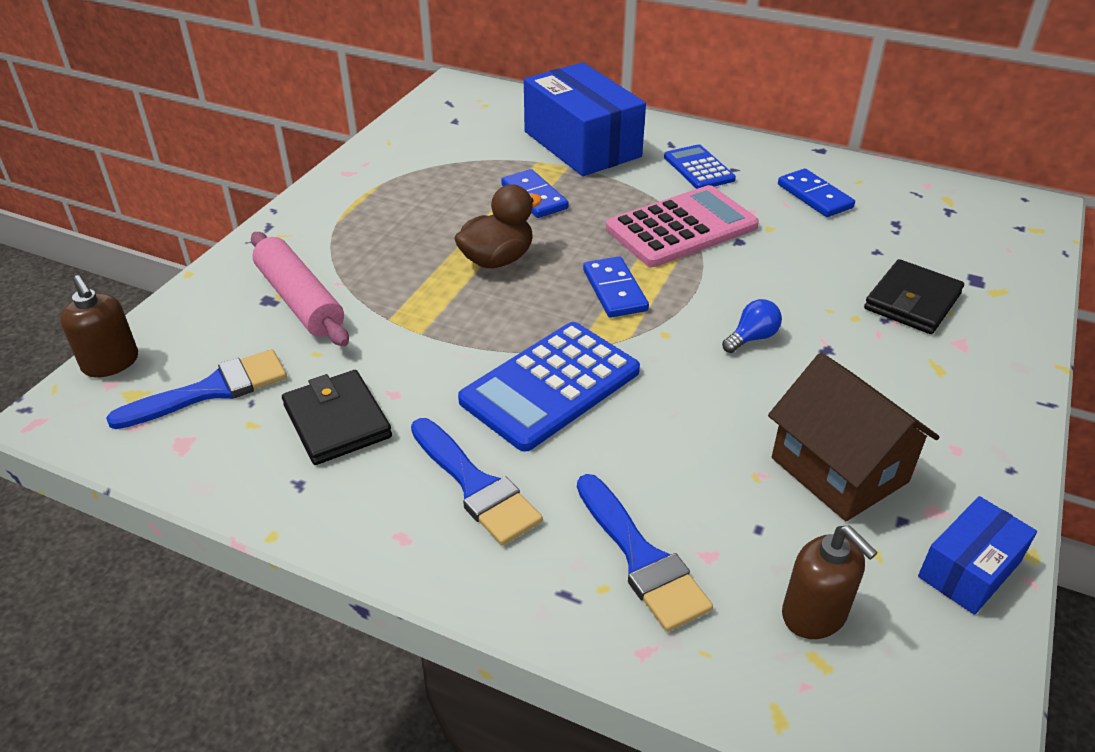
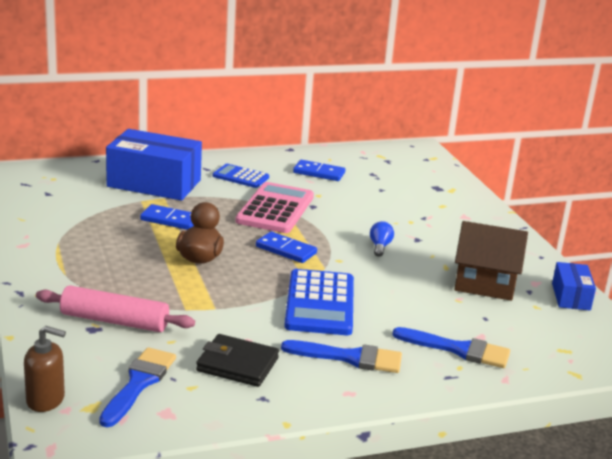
camera: 45 degrees left, 15 degrees down
(814, 614) = (543, 336): brown soap dispenser -> none
(912, 301) = (424, 206): black wallet -> none

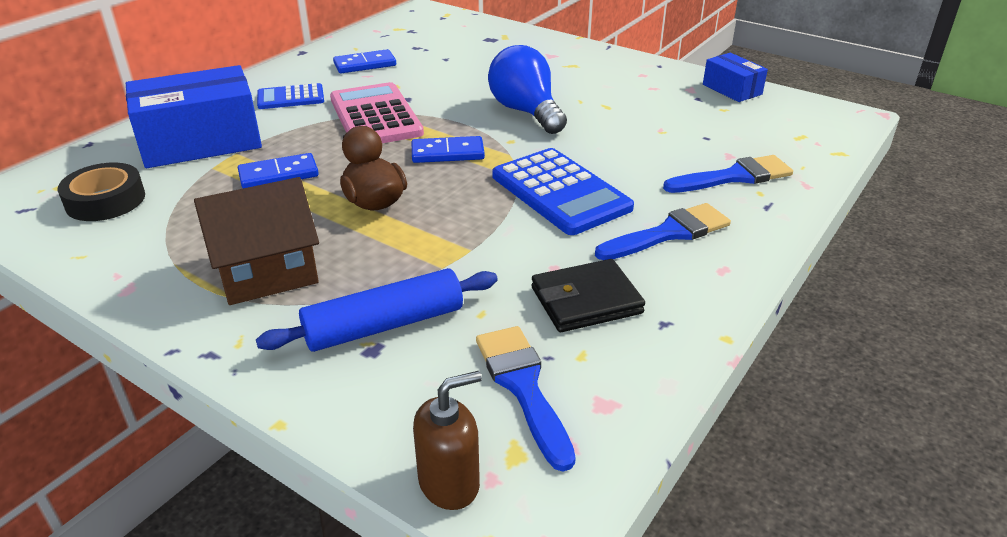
camera: 35 degrees left, 10 degrees up
(66, 195) = (105, 200): none -> black tape
(114, 321) = (384, 325): pink rolling pin -> blue rolling pin
(380, 246) = (526, 112): blue light bulb -> blue light bulb, size x2.16
(485, 283) = (658, 107): brown house -> brown house (267, 272)

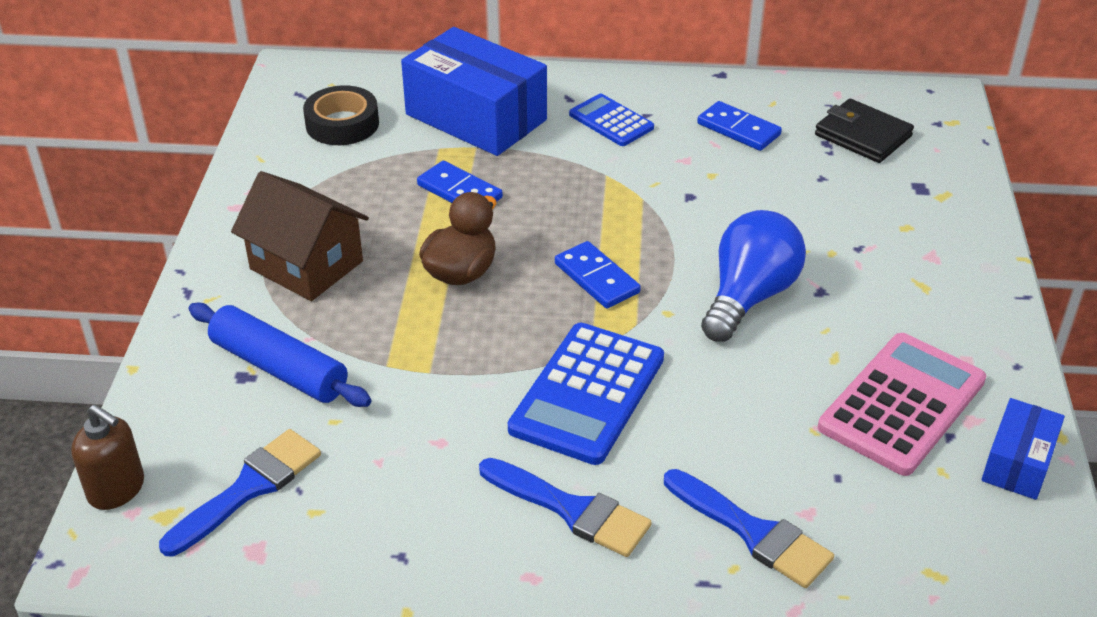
camera: 60 degrees right, 5 degrees up
(375, 116) = (627, 194): pink calculator -> pink calculator (901, 404)
(586, 300) = (400, 485): black wallet -> black wallet (863, 135)

